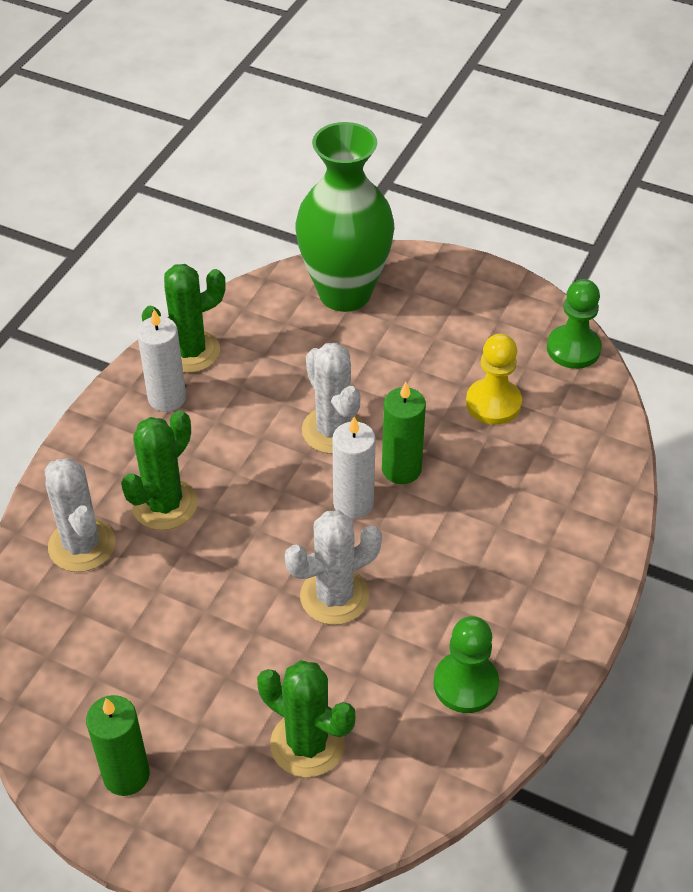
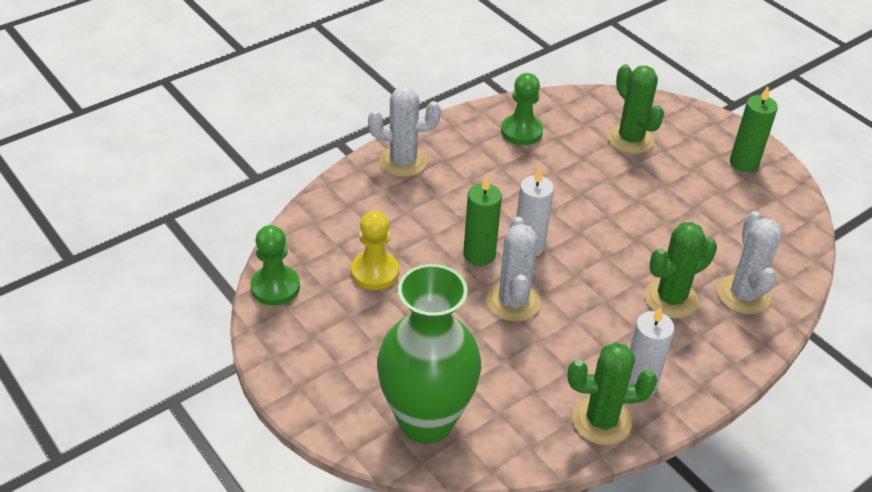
camera: 155 degrees left, 5 degrees down
(334, 596) = (574, 199): white cactus -> white cactus (403, 161)

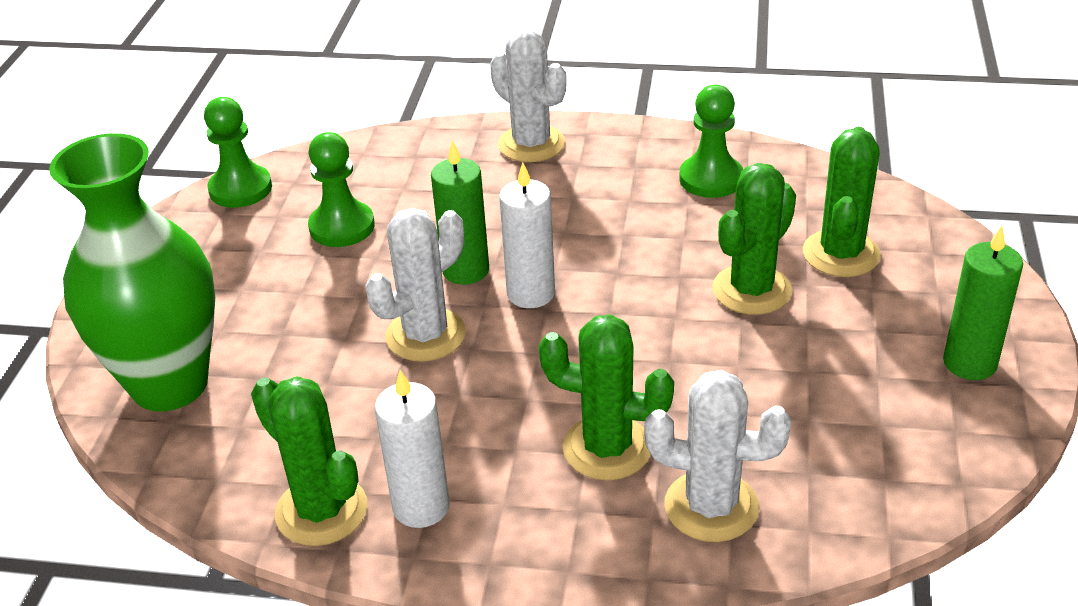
camera: 50 degrees right, 5 degrees down
(375, 272) = (342, 227): yellow pawn -> green pawn
(620, 181) = (751, 290): none -> green cactus
(743, 295) = (711, 506): white cactus -> white cactus turned 60 degrees clockwise

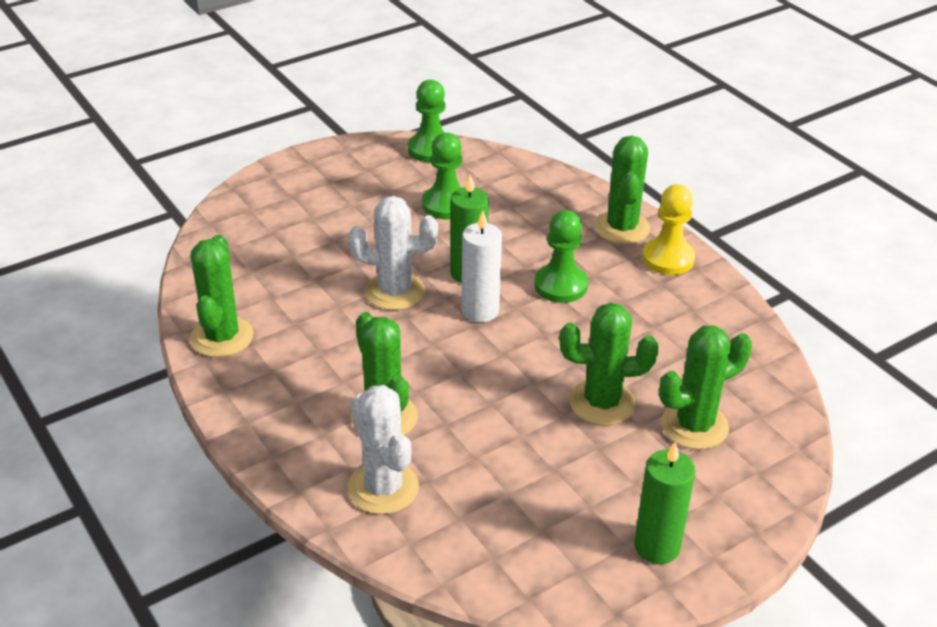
camera: 45 degrees right, 0 degrees up
(170, 384) = (253, 228): green vase -> none
(421, 506) = (262, 371): white candle -> none
(531, 144) = (622, 228): white cactus -> green cactus
(608, 143) = (668, 258): none -> yellow pawn
(711, 179) = (694, 323): green pawn -> green pawn (560, 285)

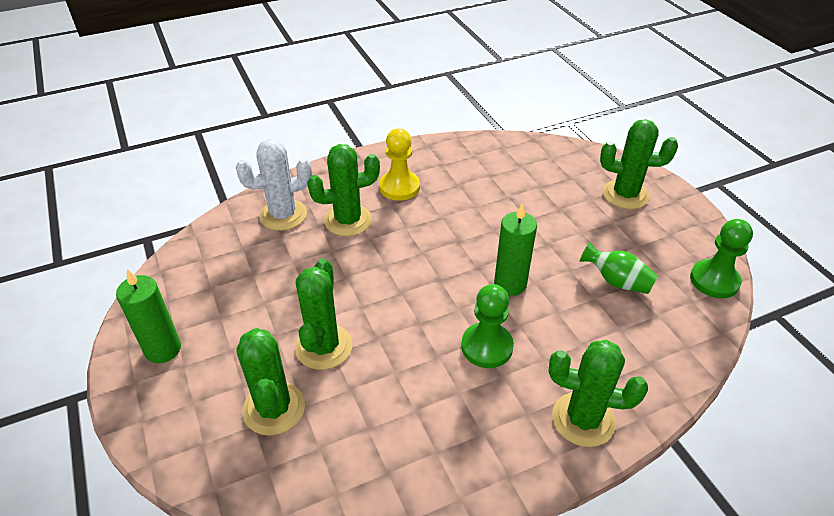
camera: 100 degrees right, 5 degrees up
(222, 337) = (448, 153): green cactus -> green cactus (625, 195)
(395, 292) = (489, 237): white cactus -> none
(446, 205) = (616, 281): green pawn -> green vase
(480, 310) = (457, 285): white candle -> none
(668, 258) = (525, 452): yellow pawn -> yellow pawn (399, 187)

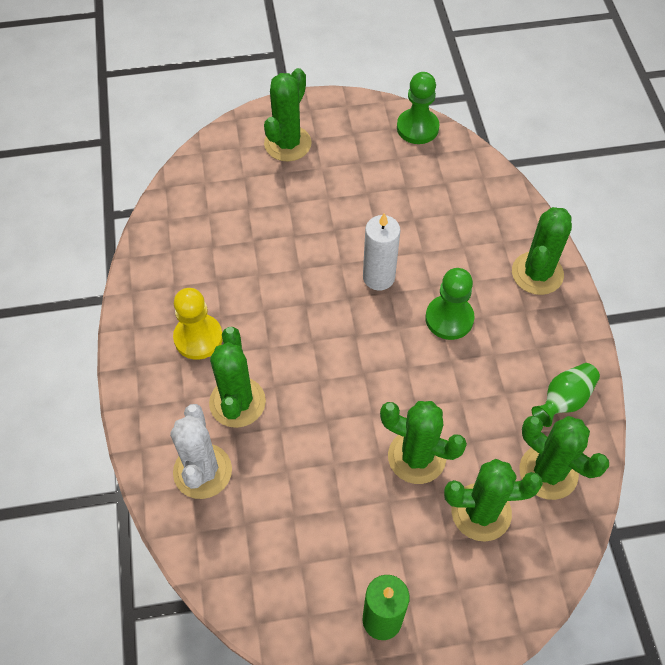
camera: 75 degrees left, 15 degrees up
(330, 465) = (548, 472): none -> green cactus
(510, 284) = (378, 277): green candle -> white candle
(616, 281) = (399, 195): green vase -> green vase (563, 400)

